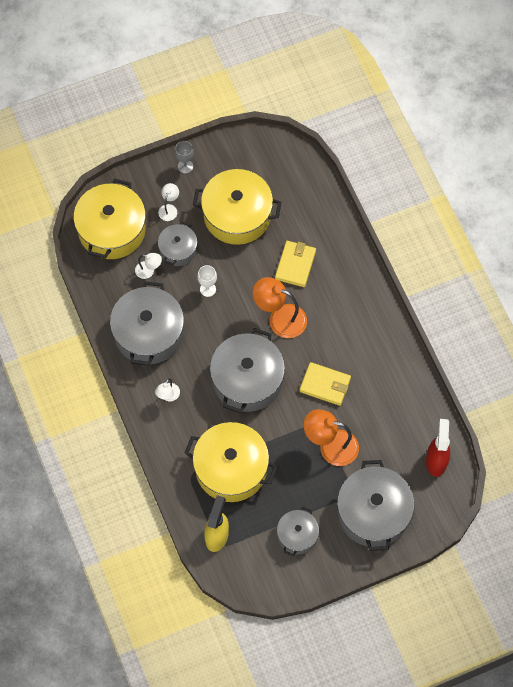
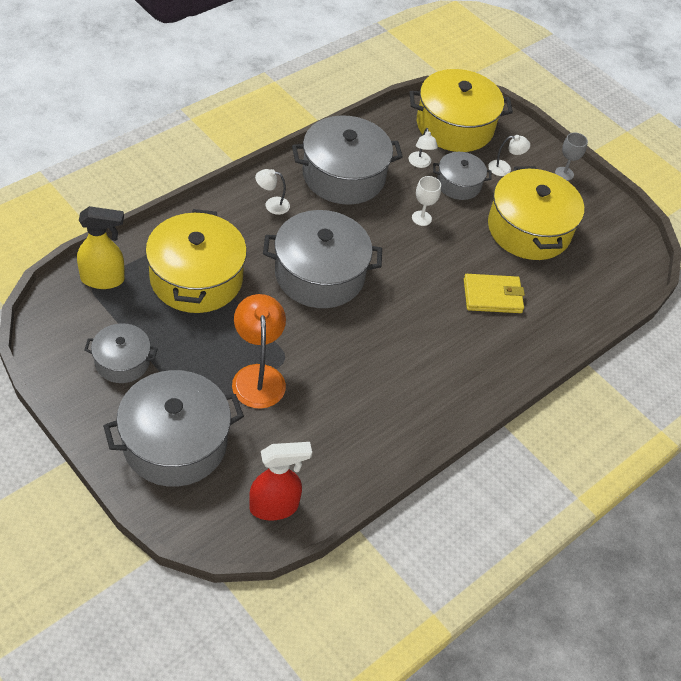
camera: 65 degrees right, 15 degrees down
(280, 318) = (414, 293): orange lamp -> none
(325, 385) = (342, 355): yellow wallet -> none

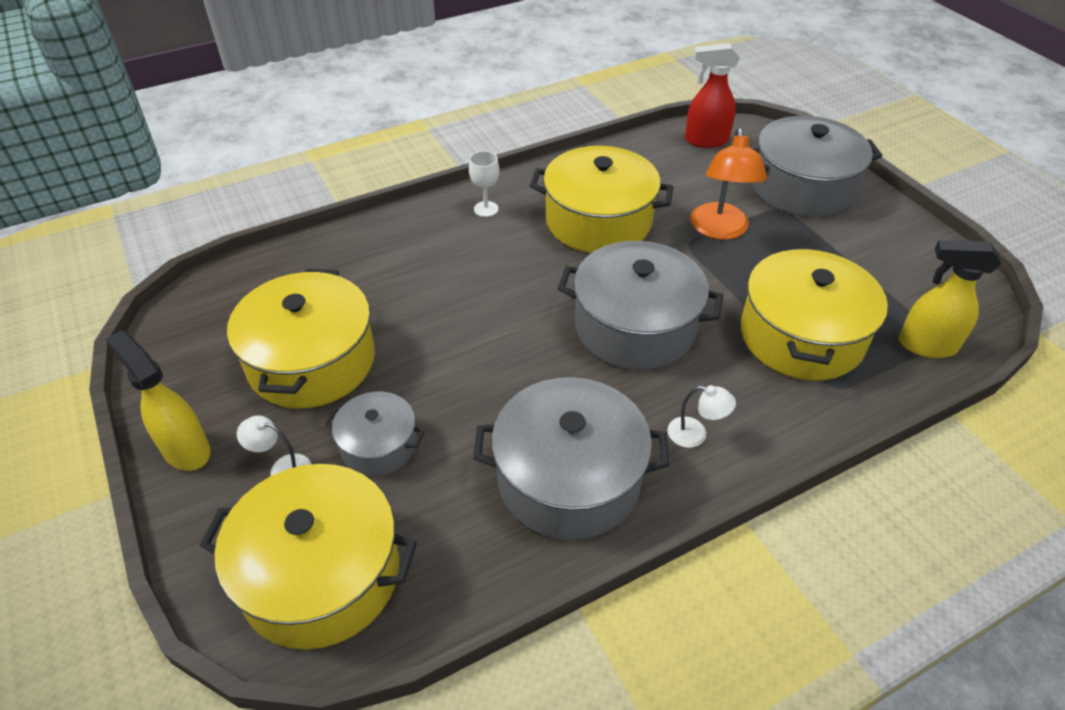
camera: 160 degrees left, 5 degrees down
(122, 361) = (873, 256): grey pot -> none
(367, 374) = (598, 221): none -> yellow pot
(420, 163) = (427, 491): white lamp -> none
(421, 218) = (465, 392): white goblet -> white goblet (486, 209)
(492, 296) = (416, 282): yellow wallet -> none
(564, 174) = (186, 449): grey goblet -> yellow spray bottle

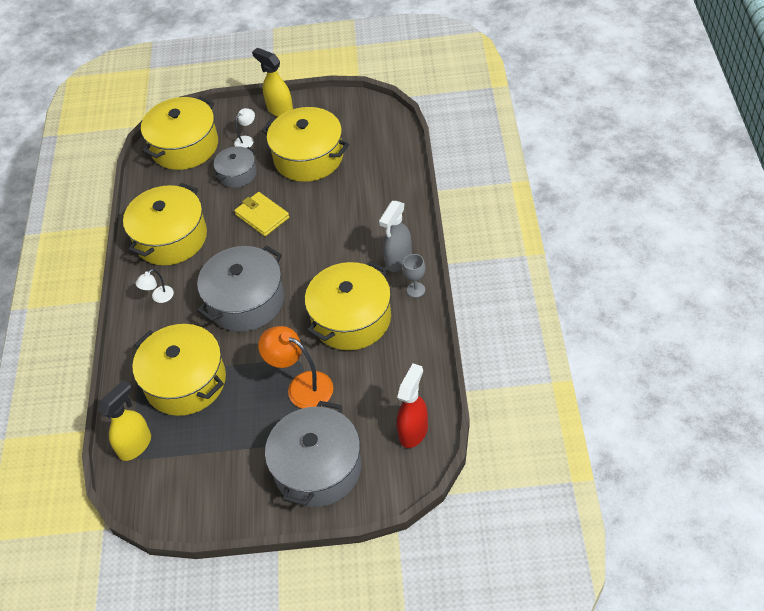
camera: 120 degrees right, 5 degrees up
(186, 449) = (279, 110): yellow spray bottle -> yellow spray bottle turned 120 degrees counterclockwise
(465, 371) = (262, 216): none -> yellow wallet
(486, 209) = (398, 260): white goblet -> grey spray bottle
(524, 184) = (416, 290): none -> grey goblet
(569, 478) = (171, 238): grey pot -> yellow pot

